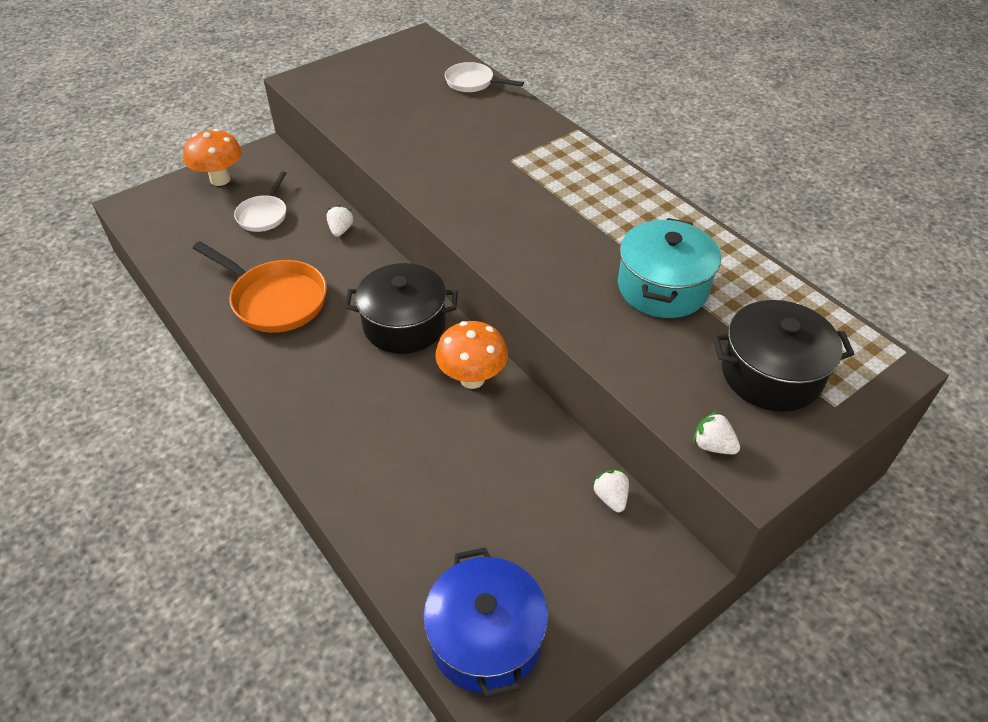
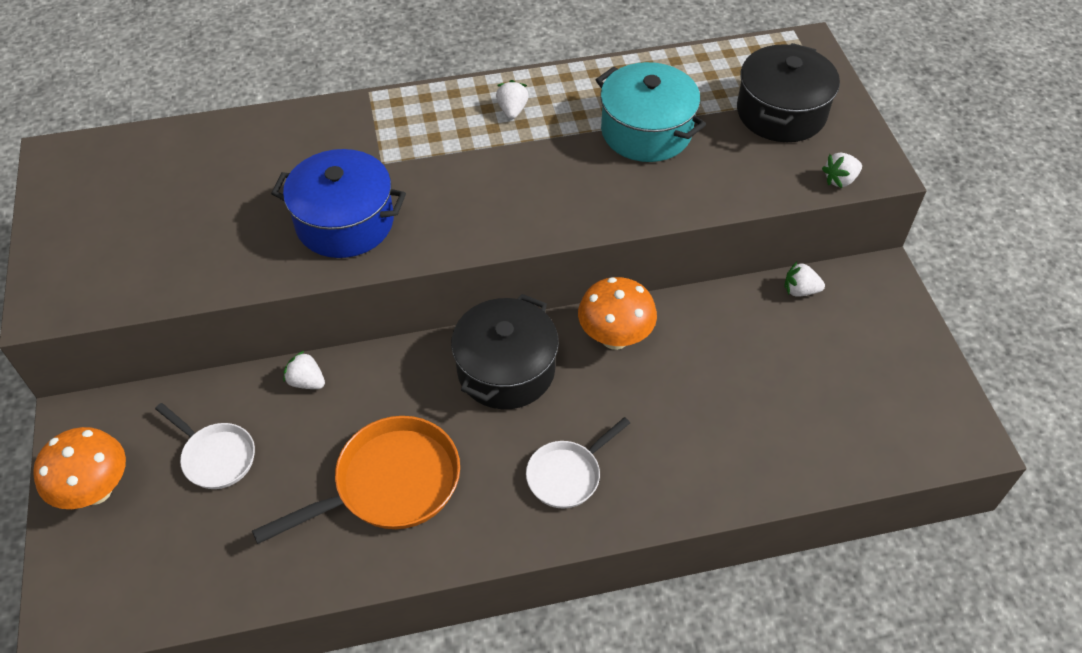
camera: 65 degrees left, 5 degrees up
(472, 83) = (206, 141): white pan -> white pan (567, 475)
(486, 638) = (906, 431): blue pot -> blue pot (345, 222)
(620, 203) = (512, 110): none -> white strawberry

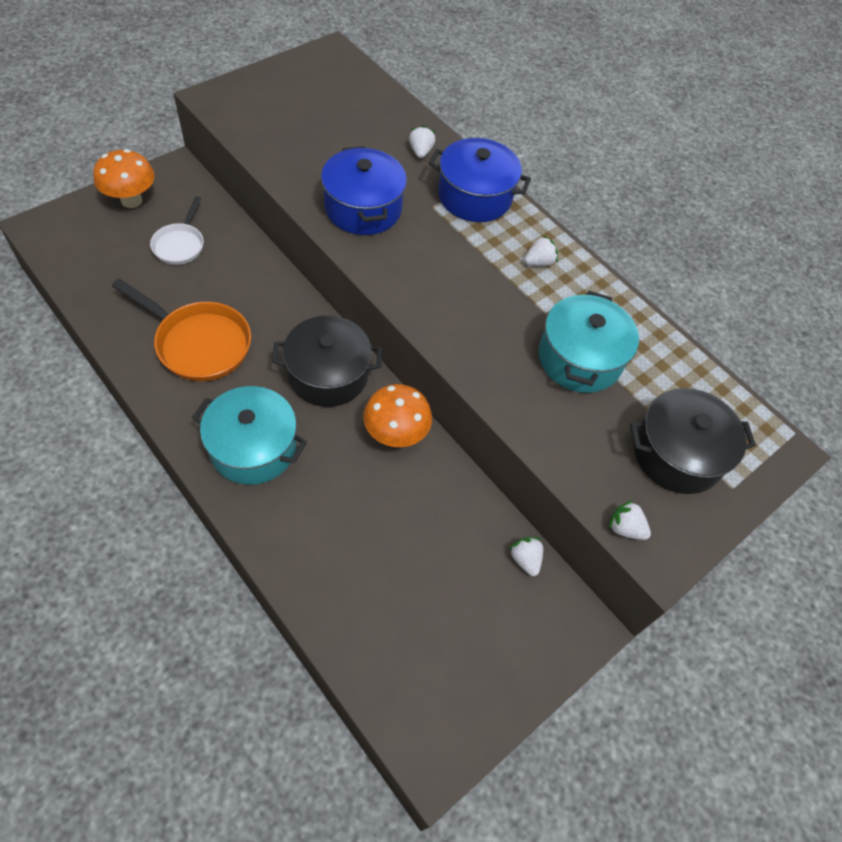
camera: 55 degrees right, 5 degrees up
(306, 381) = (260, 265): white strawberry -> white strawberry (420, 151)
(391, 122) = (474, 196): none -> blue pot
(567, 475) = (253, 448): white pan -> turquoise pot

